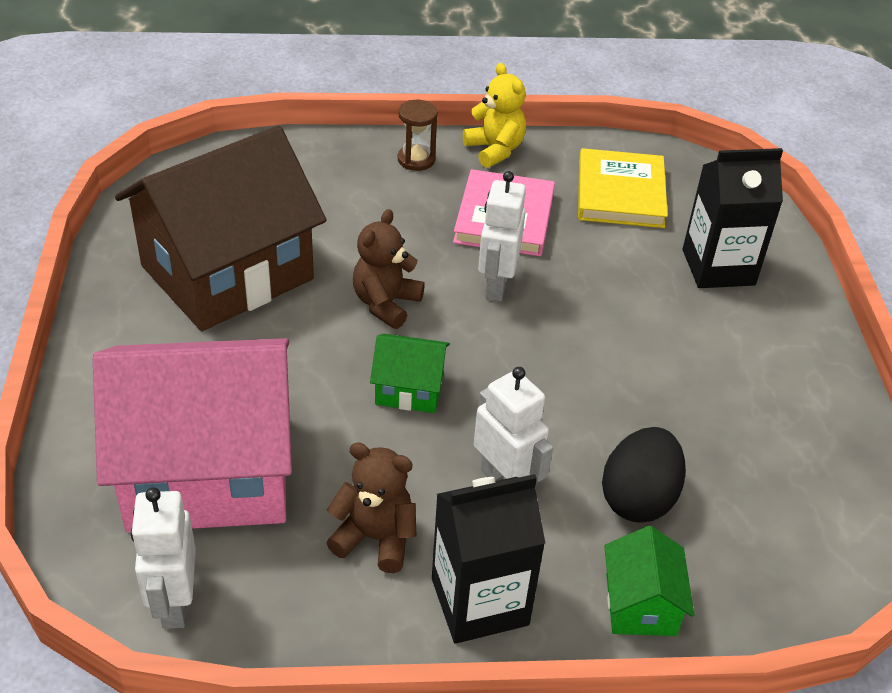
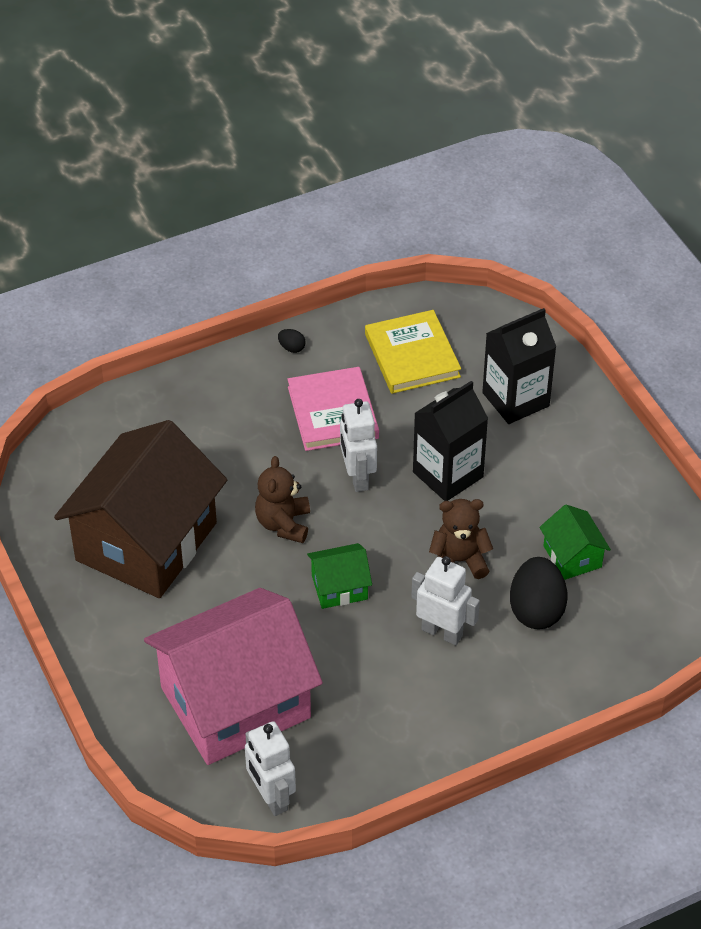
camera: 20 degrees left, 5 degrees up
(375, 538) = (376, 705): brown teddy bear -> brown teddy bear (459, 561)
(416, 159) = (233, 381): brown hourglass -> none
(479, 601) = (466, 720): black carton -> black carton (448, 474)
(495, 150) = (292, 348): yellow teddy bear -> black egg
(640, 604) = (569, 682): green house -> green house (572, 556)

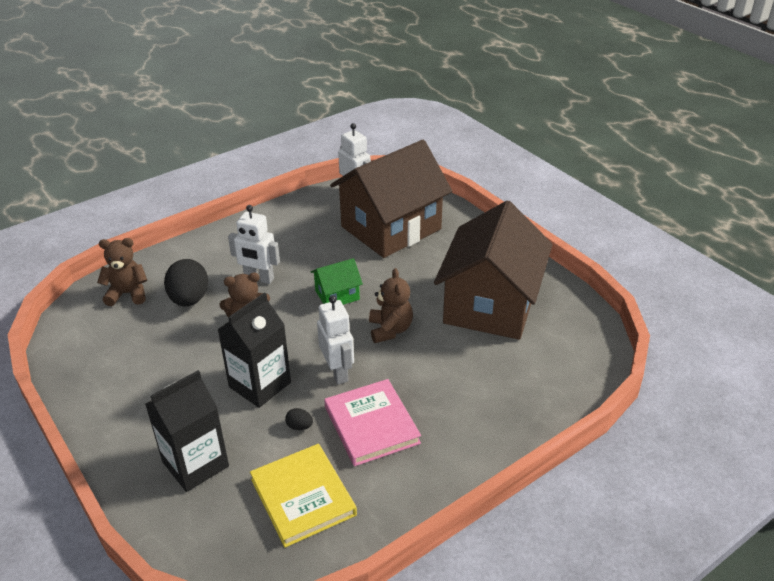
camera: 170 degrees right, 10 degrees down
(235, 702) = (391, 228): pink house -> brown house
(292, 348) = (429, 486): black egg -> black egg (299, 426)
(572, 556) = (157, 337): green house -> none
(621, 633) = (128, 294): none -> brown teddy bear

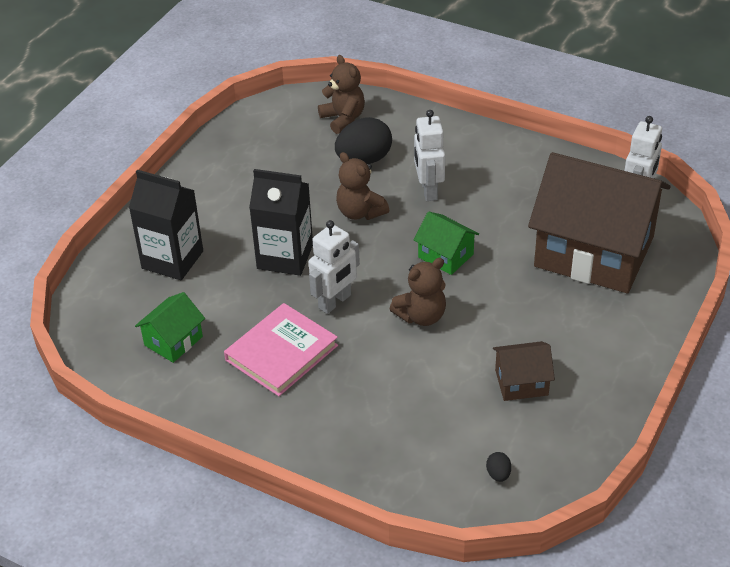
camera: 65 degrees right, 5 degrees up
(299, 426) = (250, 305): black egg -> black egg (498, 474)
(303, 497) = (173, 341): yellow book -> green house
(490, 304) = (521, 382): brown house -> brown house, size x0.43

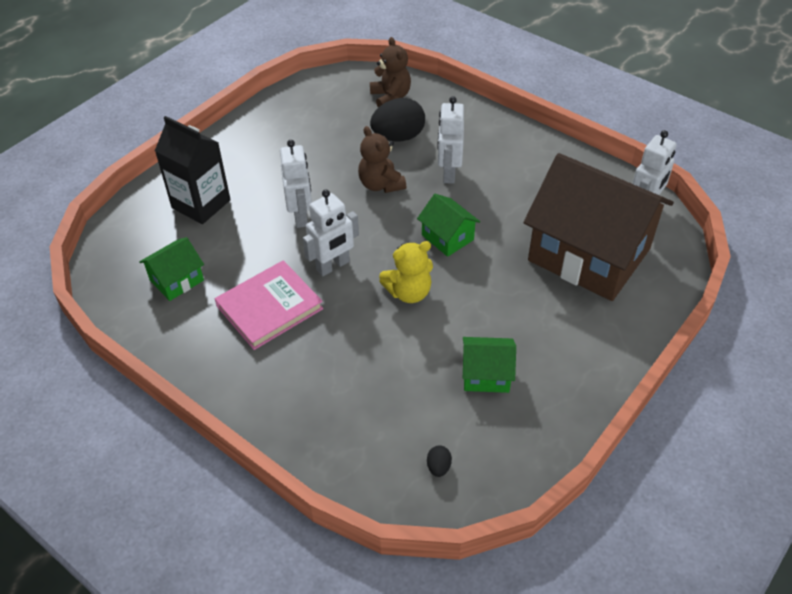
camera: 10 degrees right, 5 degrees up
(285, 257) = (301, 216): black carton -> white robot
(421, 316) = (409, 292): brown teddy bear -> yellow teddy bear
(521, 382) = (486, 375): brown house -> green house

